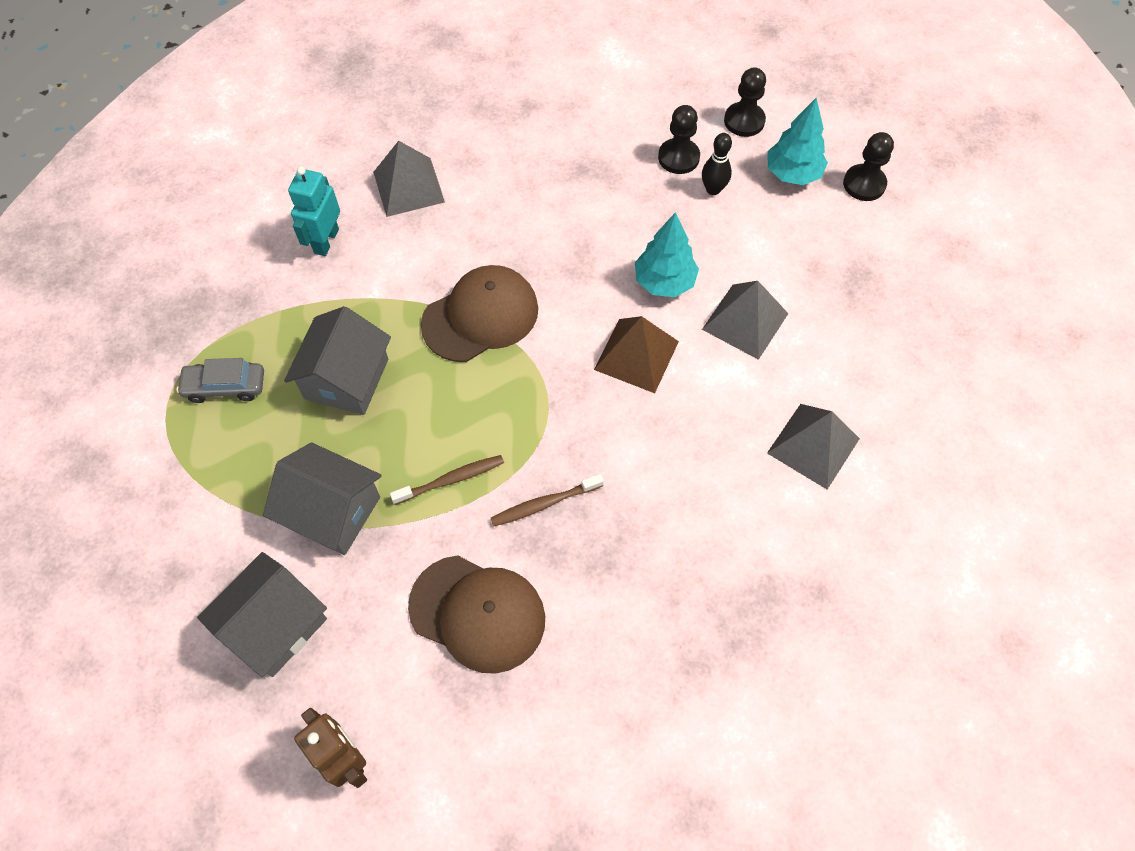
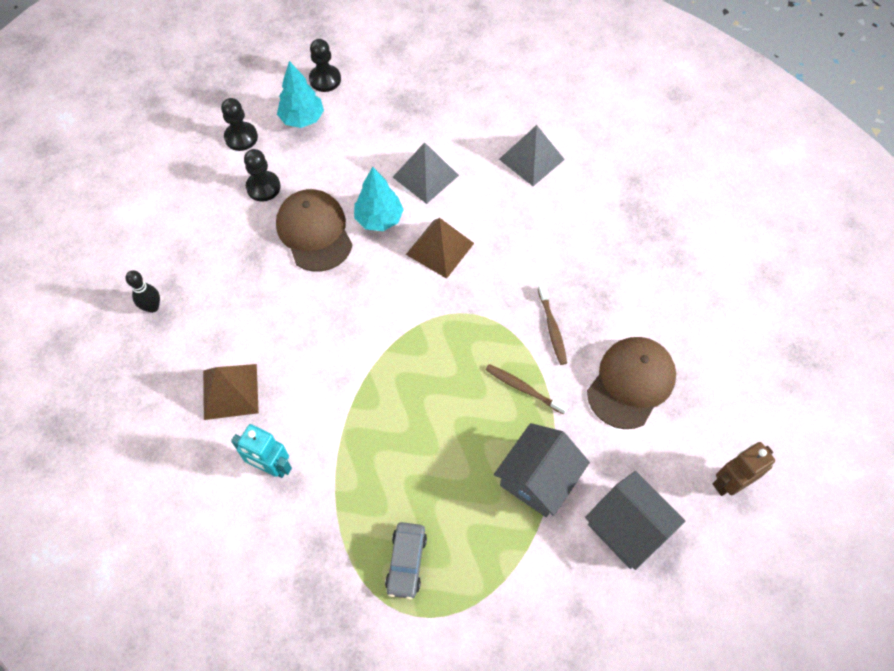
camera: 80 degrees left, 0 degrees up
(346, 379) = (419, 459): grey house -> none
(408, 187) = (230, 391): grey pyramid -> brown pyramid
(451, 479) = (523, 389): brown toothbrush -> brown toothbrush turned 45 degrees counterclockwise
(481, 316) = (381, 350): brown cap -> brown cap (314, 232)
(713, 189) = (302, 171): black bowling pin -> black bowling pin (152, 307)

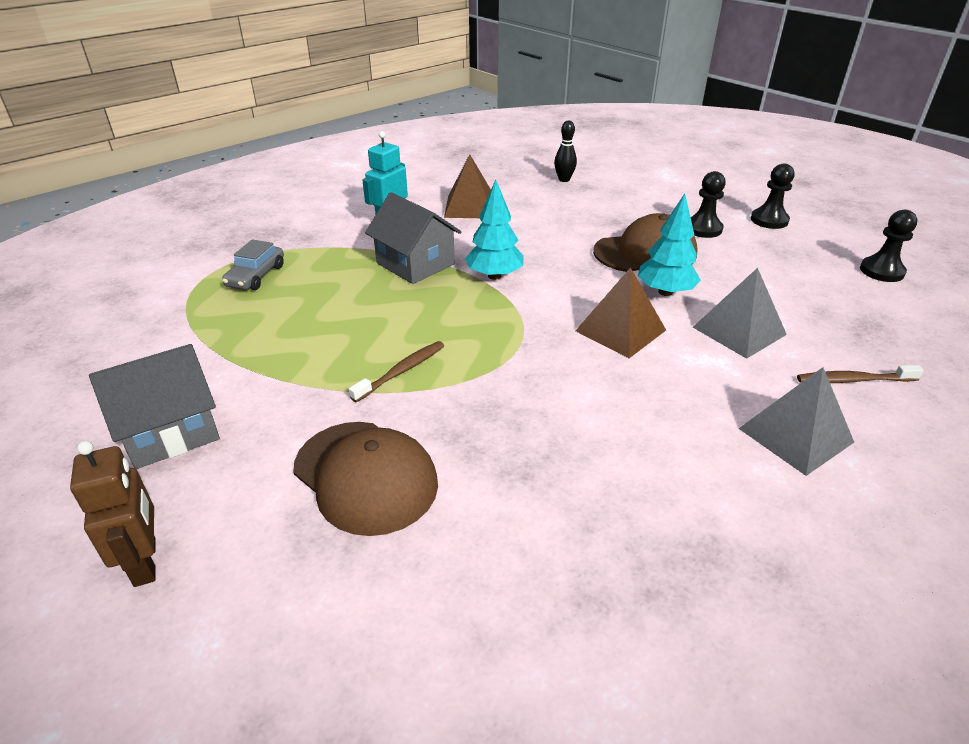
camera: 100 degrees right, 25 degrees down
(302, 119) = (809, 254): turquoise tree -> turquoise tree (494, 276)
(406, 562) = (256, 276): grey car -> grey car turned 90 degrees counterclockwise
(538, 479) = (282, 366): grey house -> grey house (415, 264)
(552, 328) = (481, 409): brown toothbrush -> brown toothbrush (853, 380)

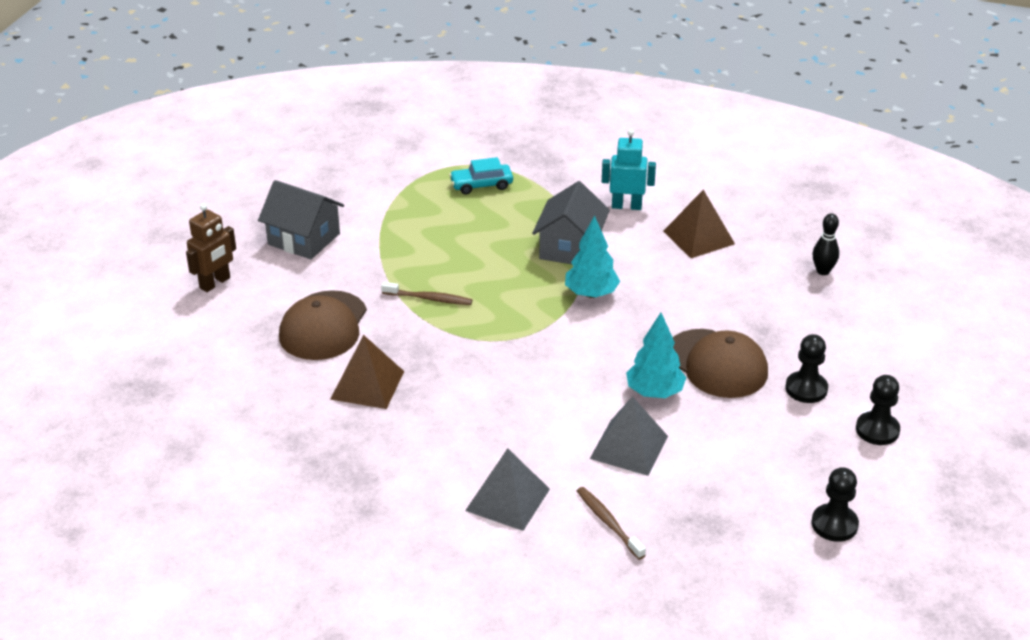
camera: 60 degrees right, 0 degrees up
(256, 276) = (481, 185): grey car -> turquoise car
(620, 330) = (570, 383): brown pyramid -> brown pyramid (367, 385)

